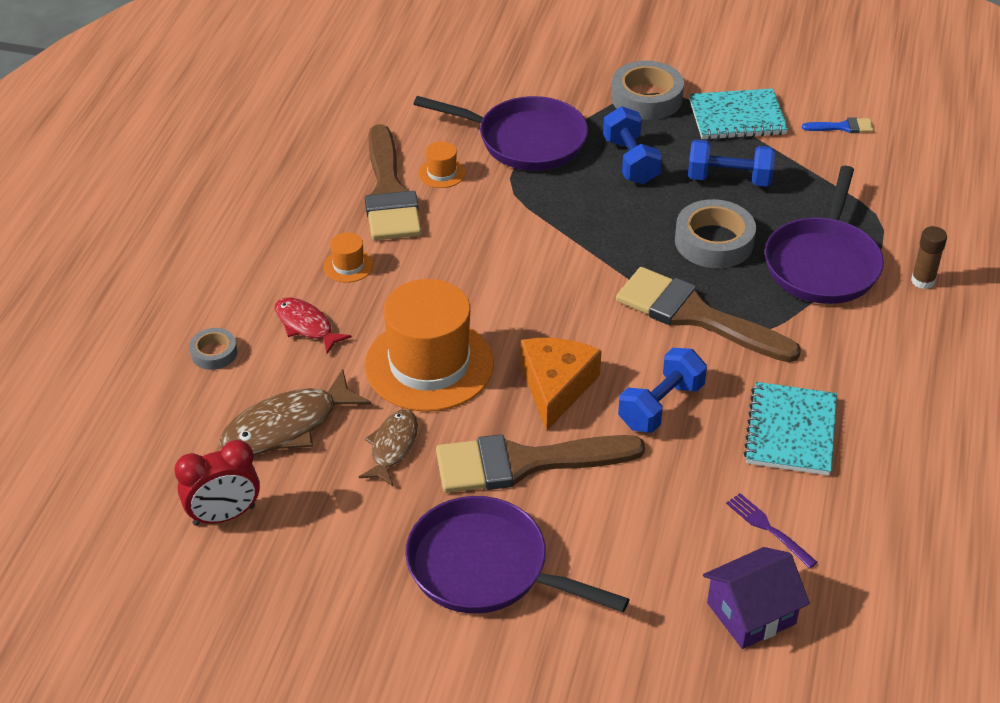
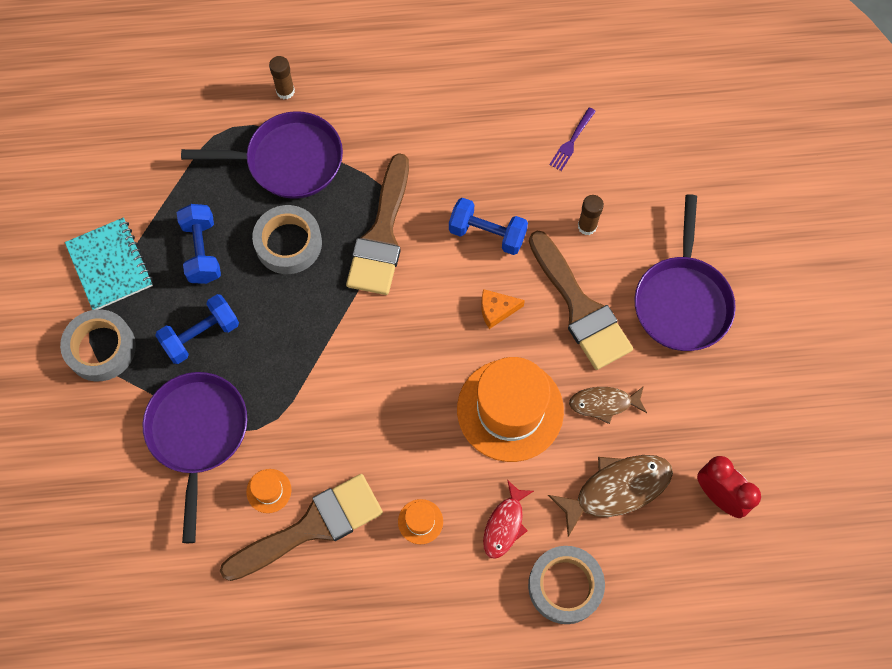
camera: 110 degrees left, 25 degrees up
(214, 353) = (565, 586): grey tape -> grey tape, size x1.83
(287, 426) = (616, 489): brown fish -> brown fish turned 60 degrees counterclockwise
(556, 387) = (496, 310): orange cheese -> orange cheese, size x0.57
(634, 504) = (587, 226): none -> brown glue stick
(751, 613) = (645, 136): purple house -> none
(791, 431) = (478, 146): turquoise notebook -> none
(843, 127) = (101, 180): blue brush -> none

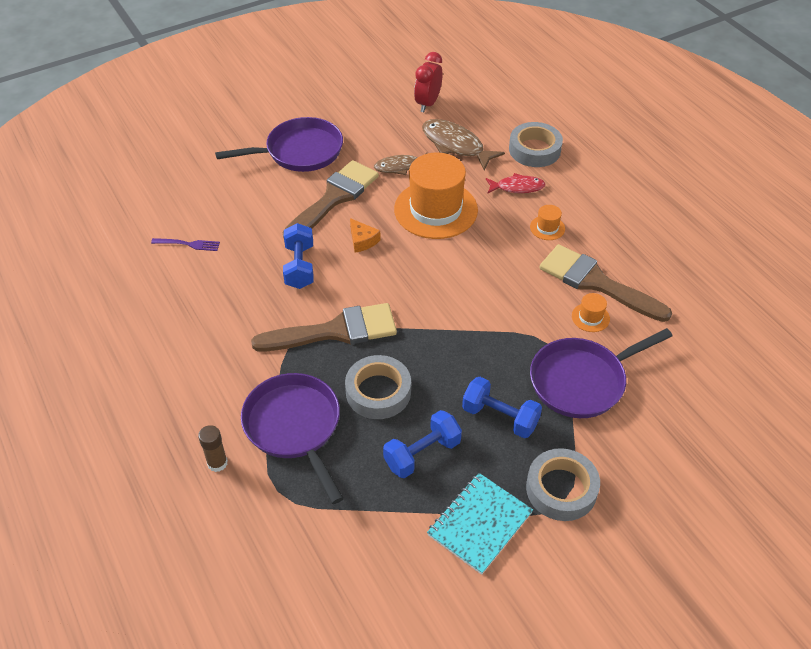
camera: 115 degrees left, 20 degrees down
(587, 226) = (263, 214): brown glue stick -> none
(604, 403) = (400, 167): brown fish -> brown fish turned 105 degrees clockwise

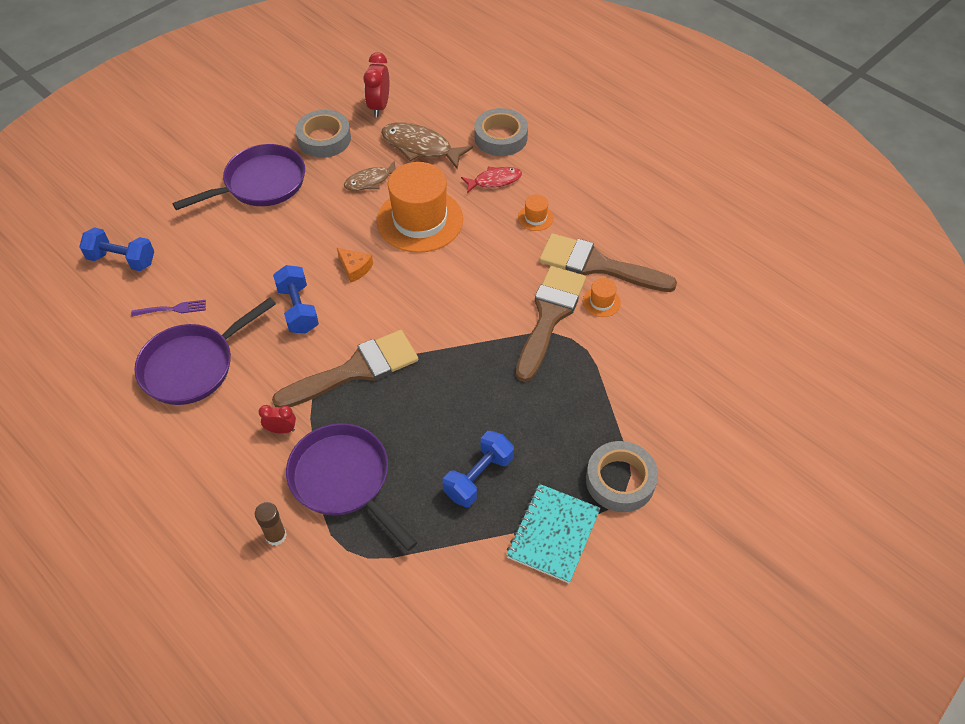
camera: 15 degrees left, 5 degrees up
(251, 369) = (281, 430): none -> red clock
(334, 198) = (312, 228): brown brush -> brown brush (549, 316)
(378, 392) = (417, 424): grey tape -> grey tape (324, 139)
(500, 417) = (543, 423): blue dumbbell -> blue dumbbell (122, 260)
(582, 381) = (611, 368): purple pan -> purple pan (193, 366)

